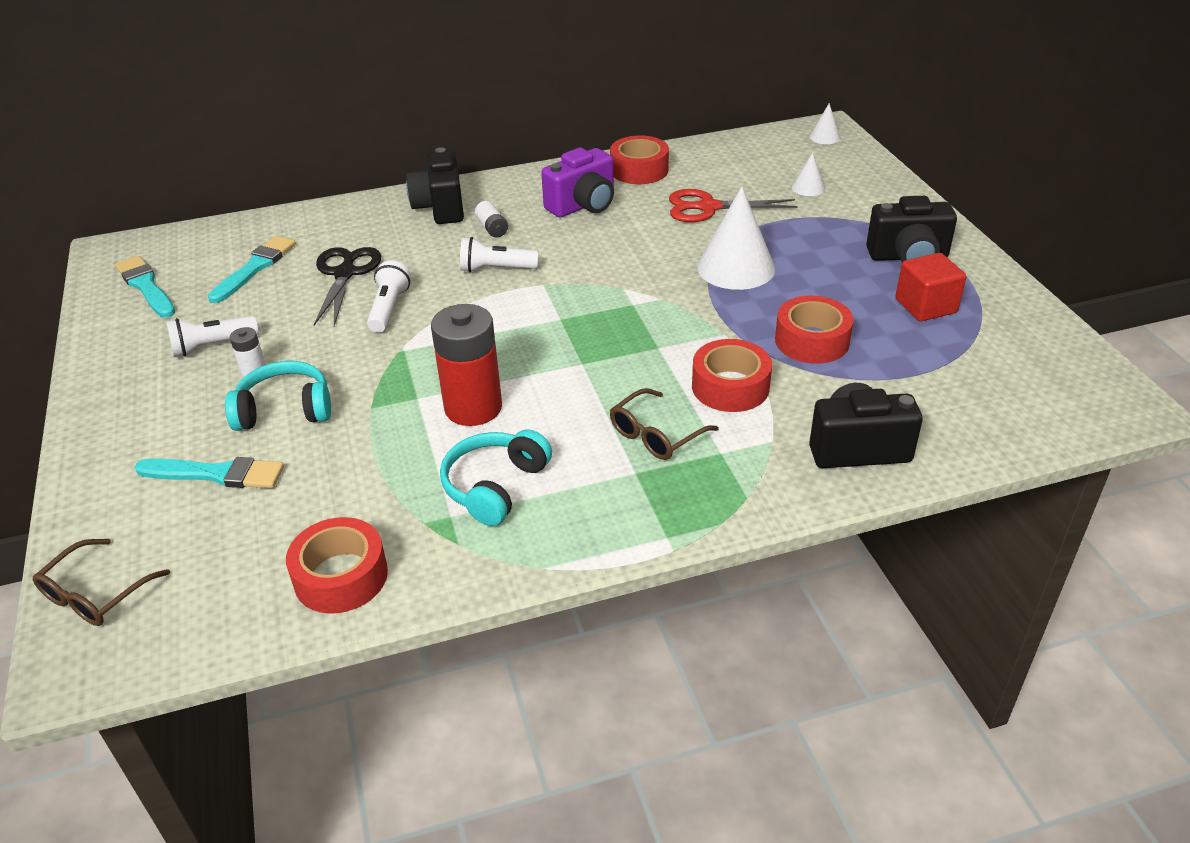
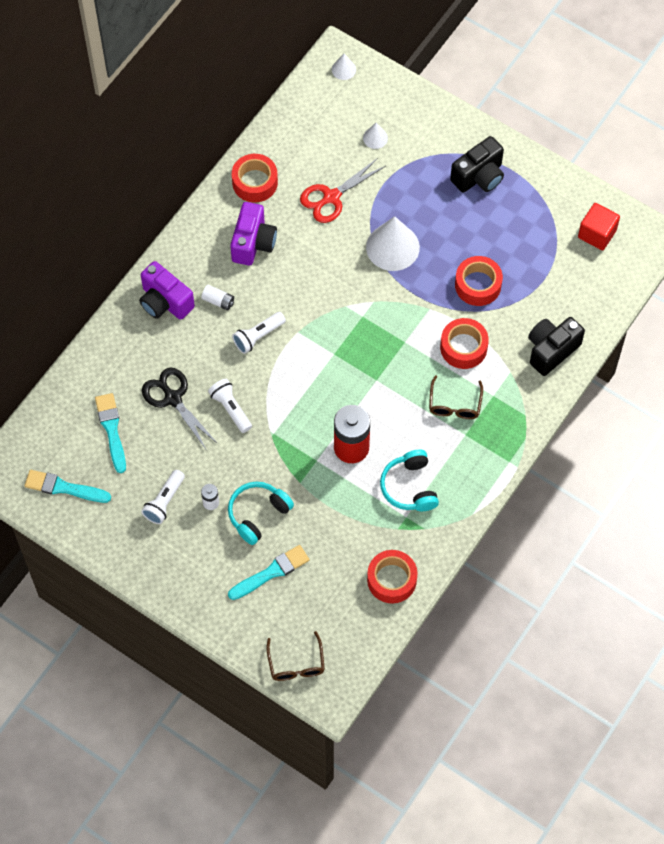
camera: 40 degrees left, 25 degrees up
(440, 208) = (165, 302): black camera -> purple camera
(925, 306) = (515, 217): red cube -> red cube (597, 234)

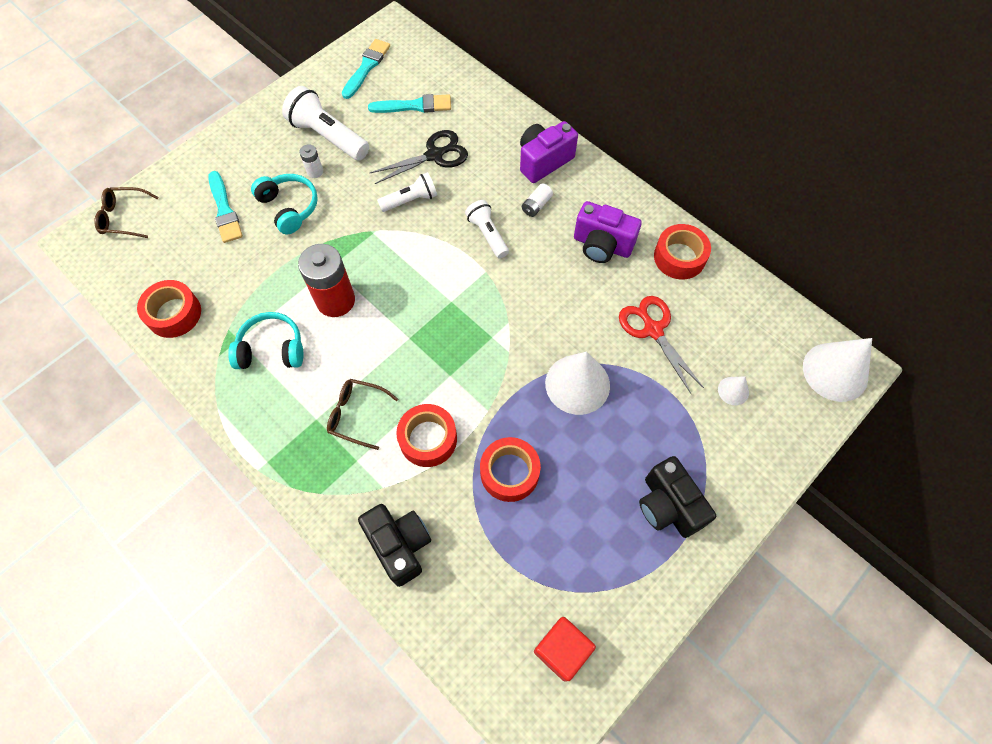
camera: 100 degrees right, 0 degrees up
(164, 501) = (328, 136): white flashlight -> white flashlight, size x1.62
(343, 69) = (835, 371): white cone -> white cone, size x2.10

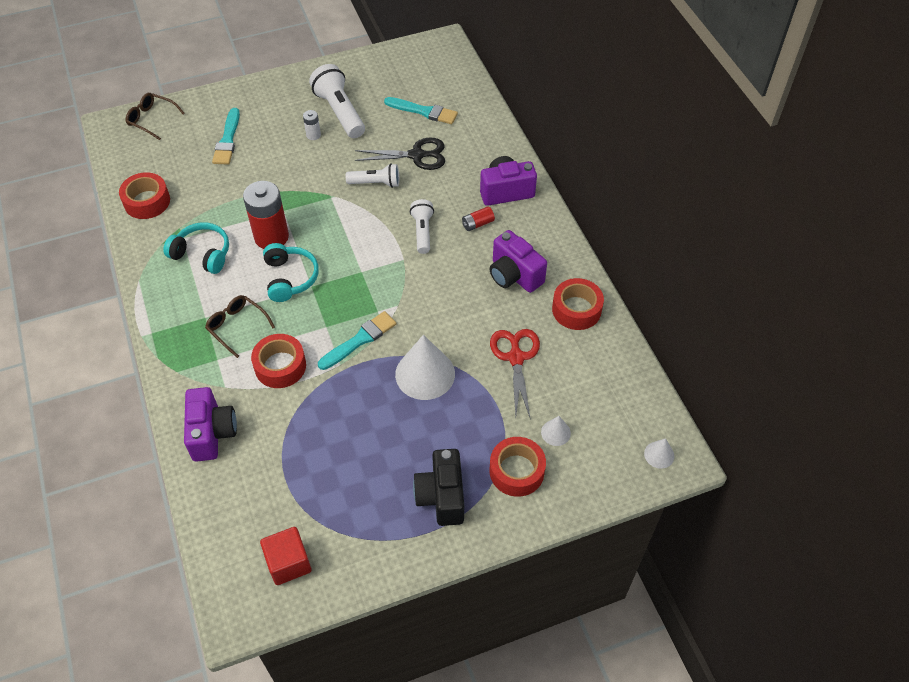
camera: 25 degrees right, 10 degrees down
(289, 207) = (277, 155): turquoise headphones -> turquoise headphones (290, 278)
(366, 67) = (403, 68): turquoise brush -> turquoise brush (360, 340)
(399, 545) = (212, 433): black camera -> purple camera
(509, 472) = (328, 417): red tape -> red tape (516, 471)
(536, 205) = (477, 224): white battery -> red battery
(835, 371) = (659, 454): white cone -> white cone, size x0.48

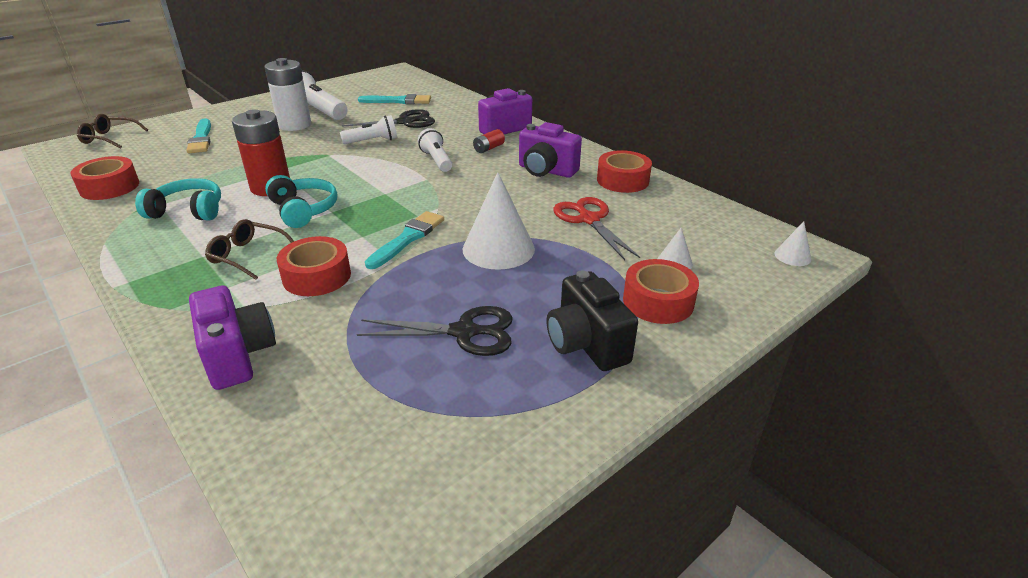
camera: 20 degrees left, 20 degrees down
(288, 563) = (409, 473): red cube -> none
(313, 135) = (294, 125): white battery -> white battery, size x2.17
(363, 458) = (464, 332): none -> black scissors

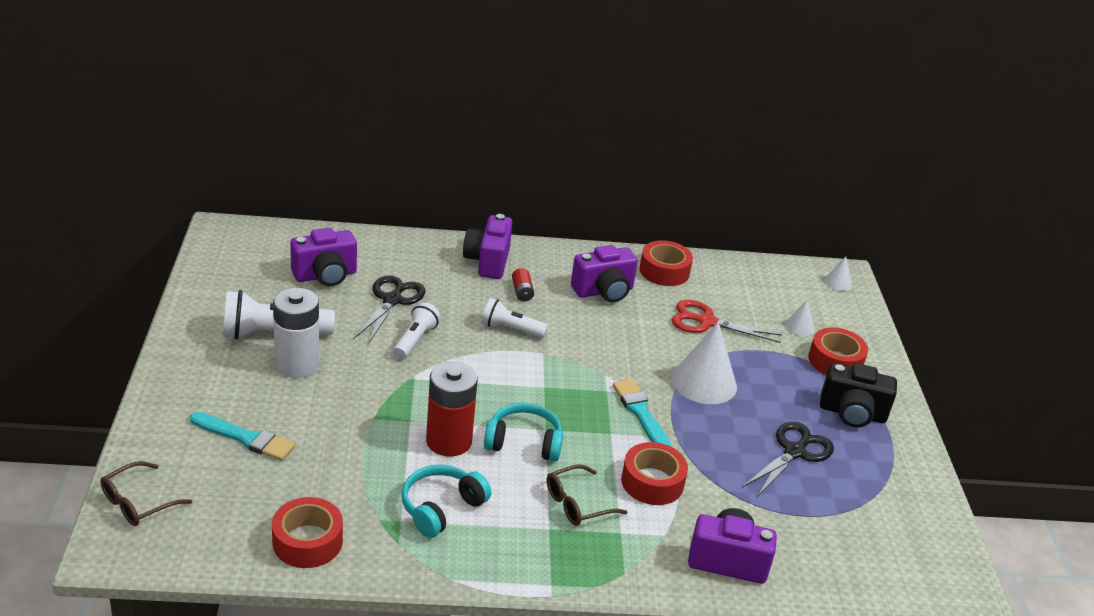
camera: 55 degrees left, 0 degrees up
(398, 101) = (325, 276): turquoise brush -> purple camera

